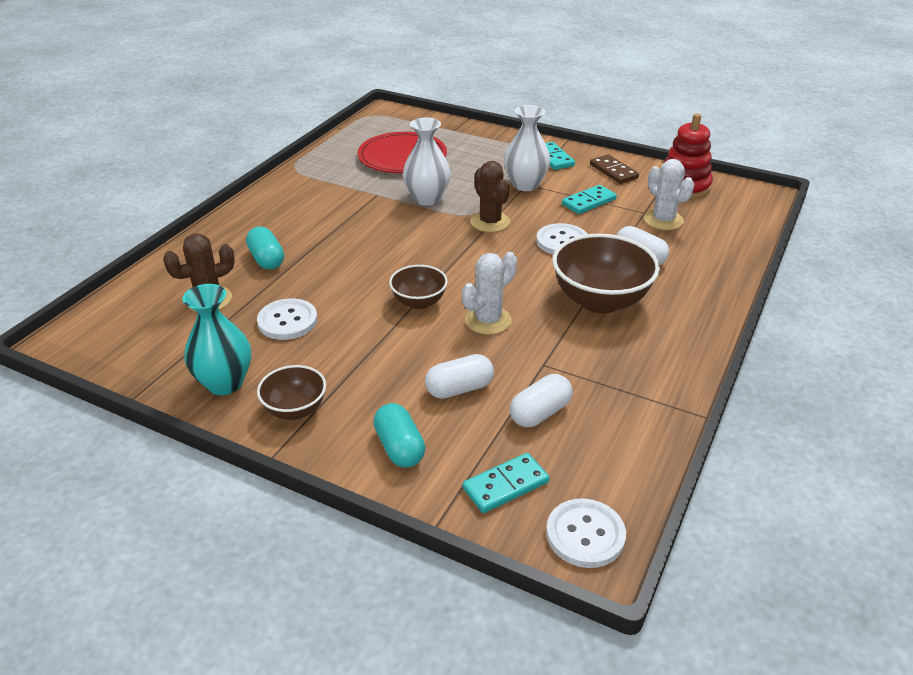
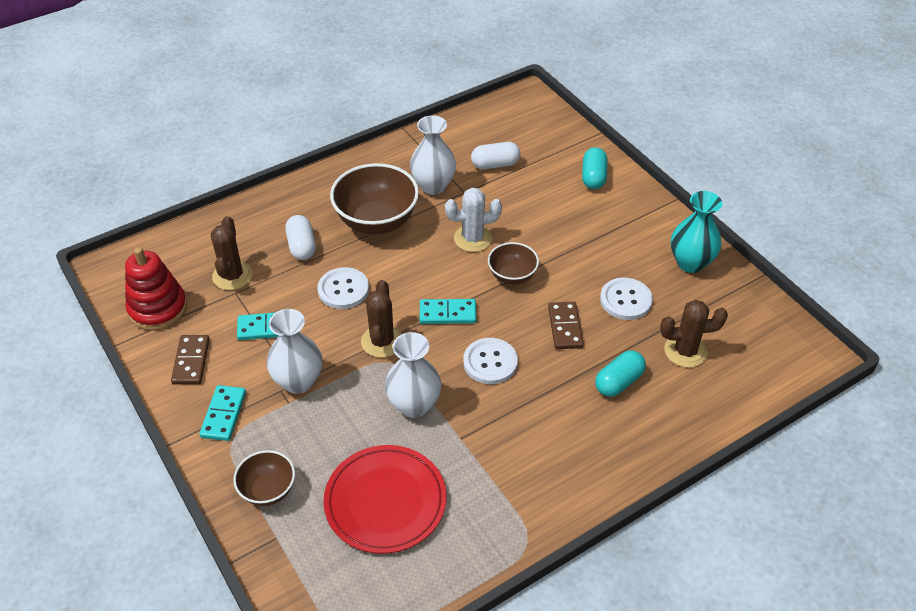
camera: 150 degrees left, 10 degrees up
(266, 259) = (618, 382): turquoise capsule -> turquoise capsule turned 45 degrees clockwise
(295, 410) = (647, 224): brown bowl -> brown bowl (268, 490)
(337, 280) = (565, 327): none -> brown domino
(459, 389) = (532, 197): white capsule -> none
(505, 485) = (547, 137): turquoise domino -> turquoise domino (447, 313)
(585, 357) = (433, 186): none -> white vase
(585, 534) = (525, 104): white button -> white button (490, 362)
(663, 220) = (232, 276): white cactus -> brown cactus

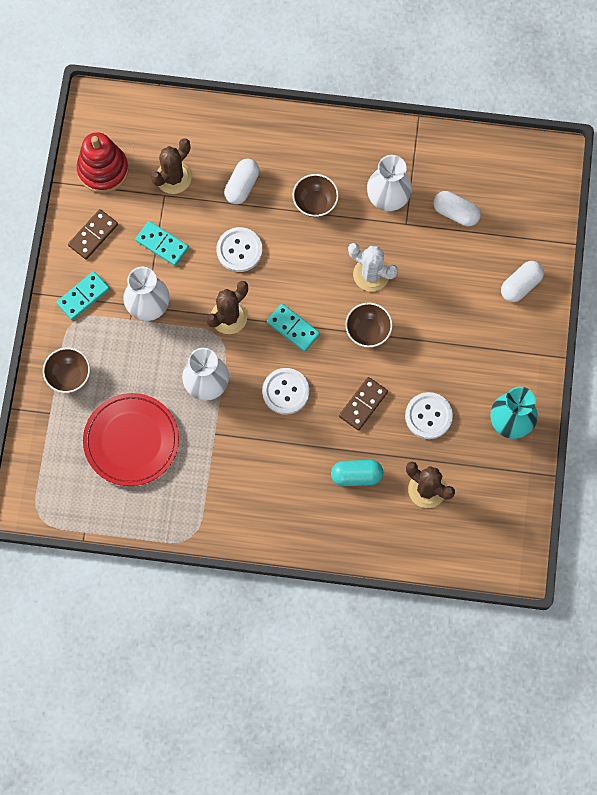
camera: 40 degrees right, 25 degrees up
(376, 221) = (315, 203): brown bowl -> brown bowl, size x0.56
(593, 177) = (520, 285): turquoise capsule -> white capsule

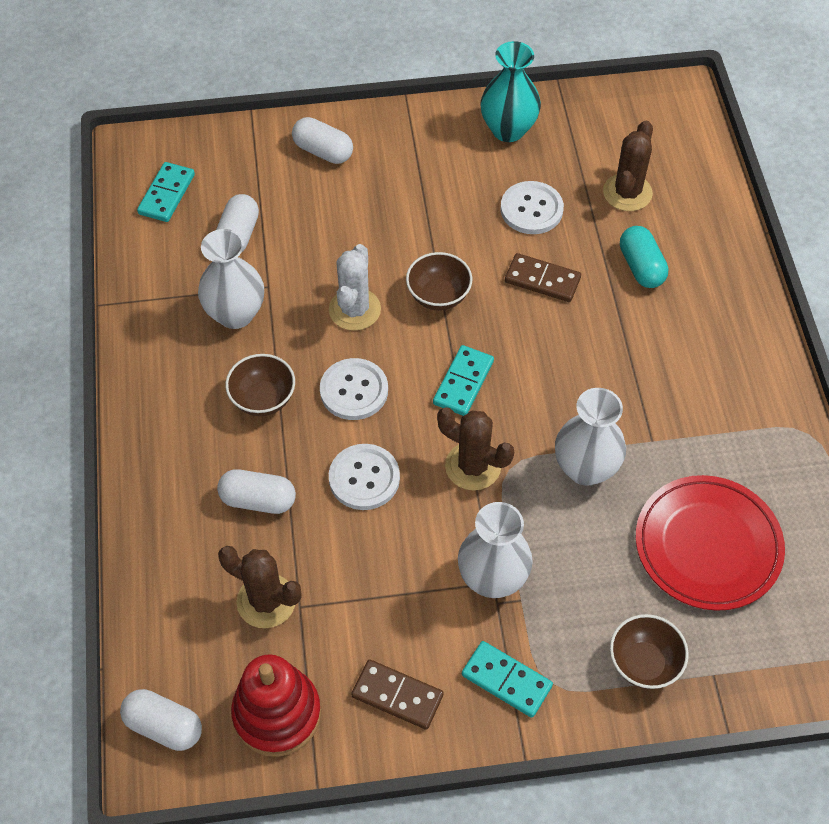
camera: 105 degrees left, 15 degrees down
(114, 111) = (164, 726): none -> white capsule
(162, 244) = (384, 587): turquoise domino -> turquoise domino (167, 194)
(285, 391) = (558, 370): white button -> white button (354, 390)

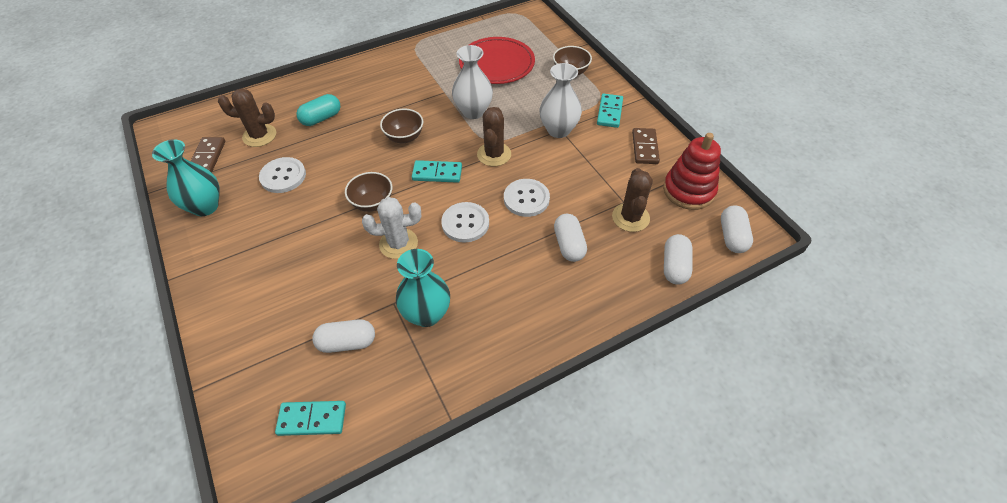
camera: 110 degrees left, 5 degrees down
(235, 314) = (426, 314): white vase -> turquoise vase
(263, 399) = (493, 269): brown bowl -> brown bowl (404, 137)
(323, 151) = (241, 315): white capsule -> white capsule (674, 266)
(542, 280) = (344, 157): brown domino -> brown domino (207, 157)

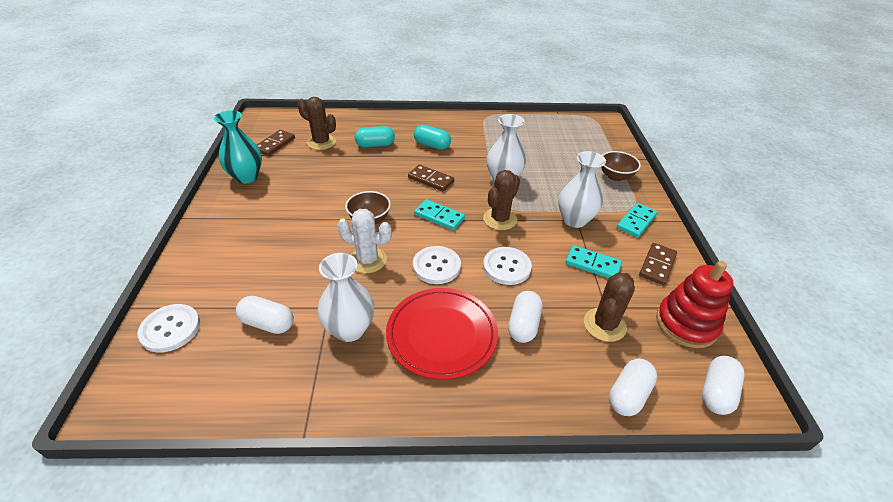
camera: 25 degrees right, 10 degrees down
(283, 176) = (316, 176): white button -> white button (170, 329)
(312, 419) = (192, 375): turquoise domino -> turquoise domino (592, 264)
(381, 98) = (432, 145): none -> turquoise capsule
(404, 137) = (431, 179): brown bowl -> brown domino
(426, 314) = (349, 329): turquoise vase -> white vase
(497, 64) = (548, 150): red plate -> red plate (442, 335)

